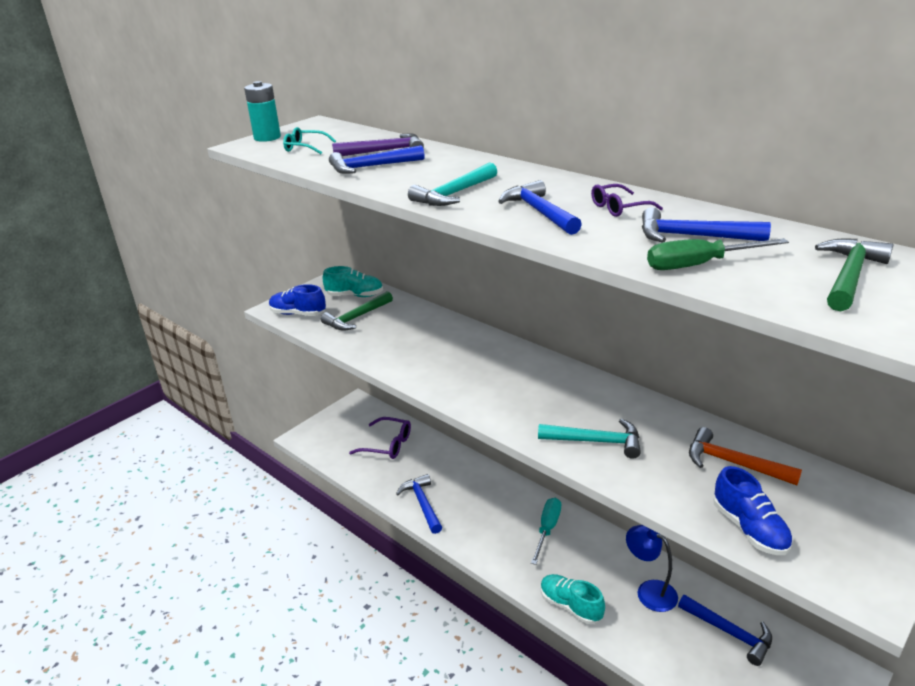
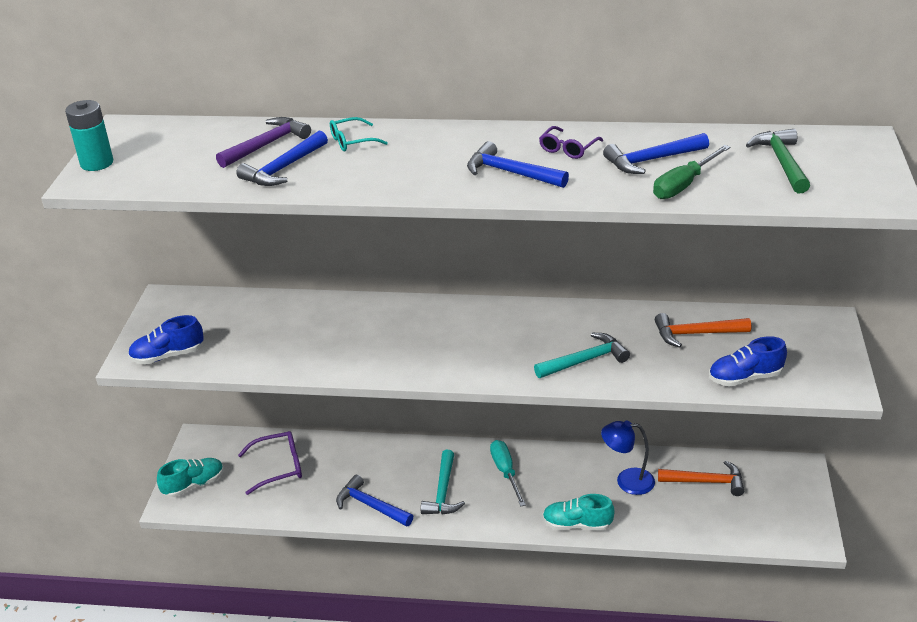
camera: 35 degrees left, 5 degrees up
(305, 148) = (168, 164): turquoise glasses -> turquoise glasses (352, 141)
(355, 295) = (209, 311): turquoise shoe -> turquoise shoe (194, 485)
(357, 318) = (241, 335): green hammer -> none
(454, 194) = (411, 176): turquoise hammer -> turquoise hammer (443, 492)
(729, 632) = (706, 482): blue hammer -> orange hammer
(749, 529) = (745, 378): blue shoe -> blue shoe turned 135 degrees clockwise

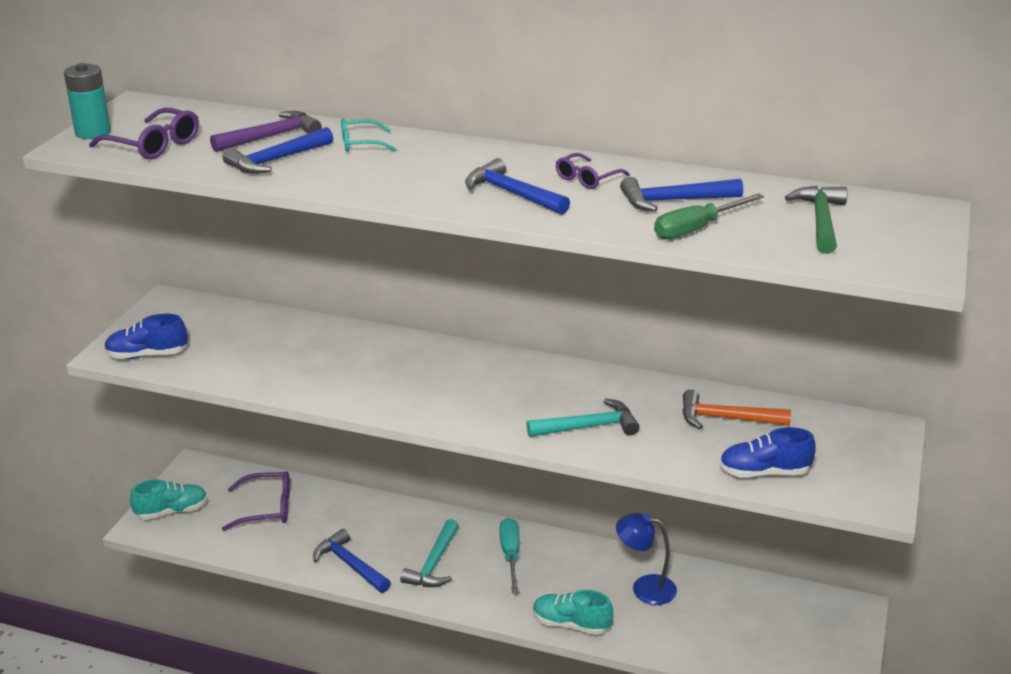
camera: 10 degrees right, 5 degrees down
(161, 168) = (153, 145): none -> purple glasses
(706, 482) = (736, 604): orange hammer -> none

